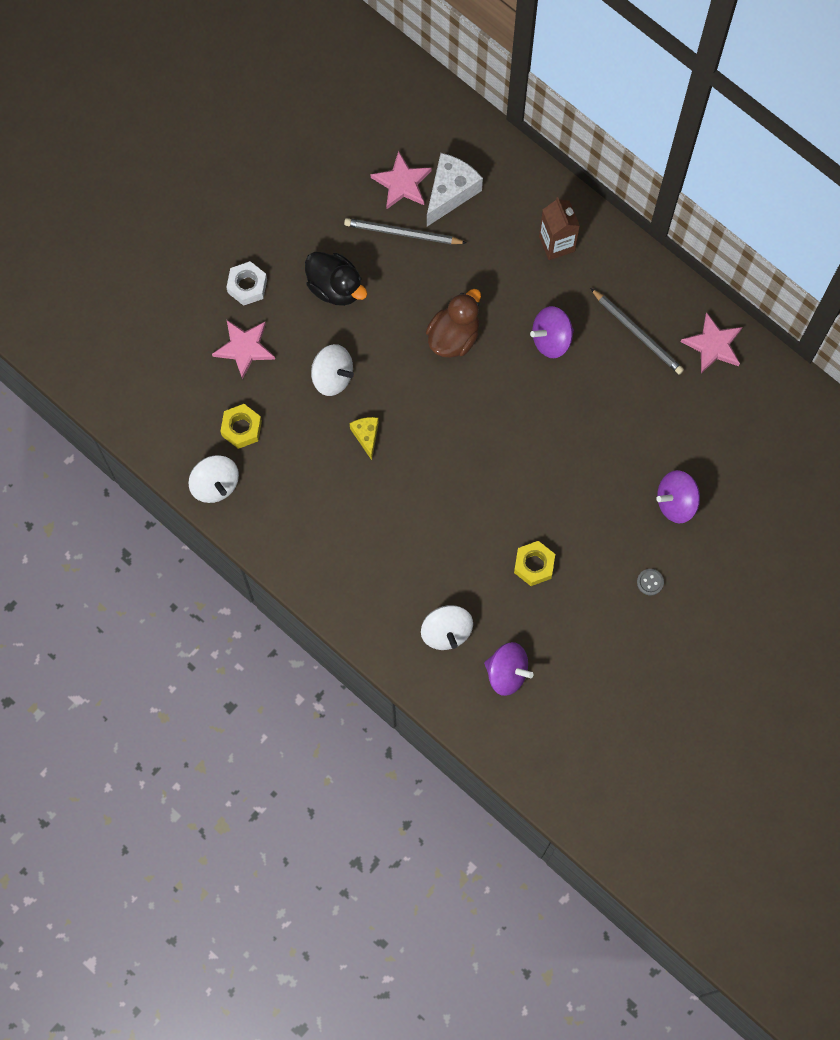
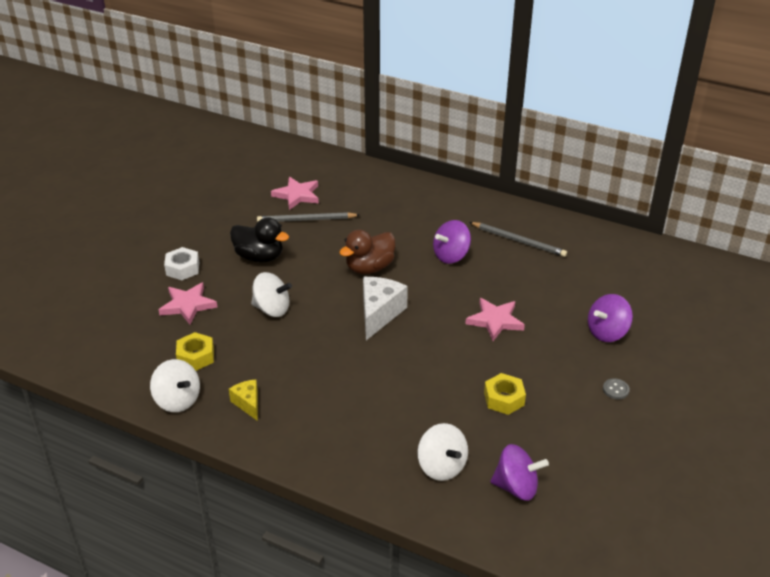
camera: 15 degrees left, 35 degrees down
(366, 436) = (314, 341): yellow cheese -> yellow cheese (248, 403)
(450, 192) = (337, 194): white cheese -> white cheese (379, 314)
(454, 336) = (369, 267): brown duck -> brown duck turned 150 degrees counterclockwise
(556, 243) = (431, 206): brown carton -> none
(713, 345) = (581, 237): pink star -> pink star (495, 321)

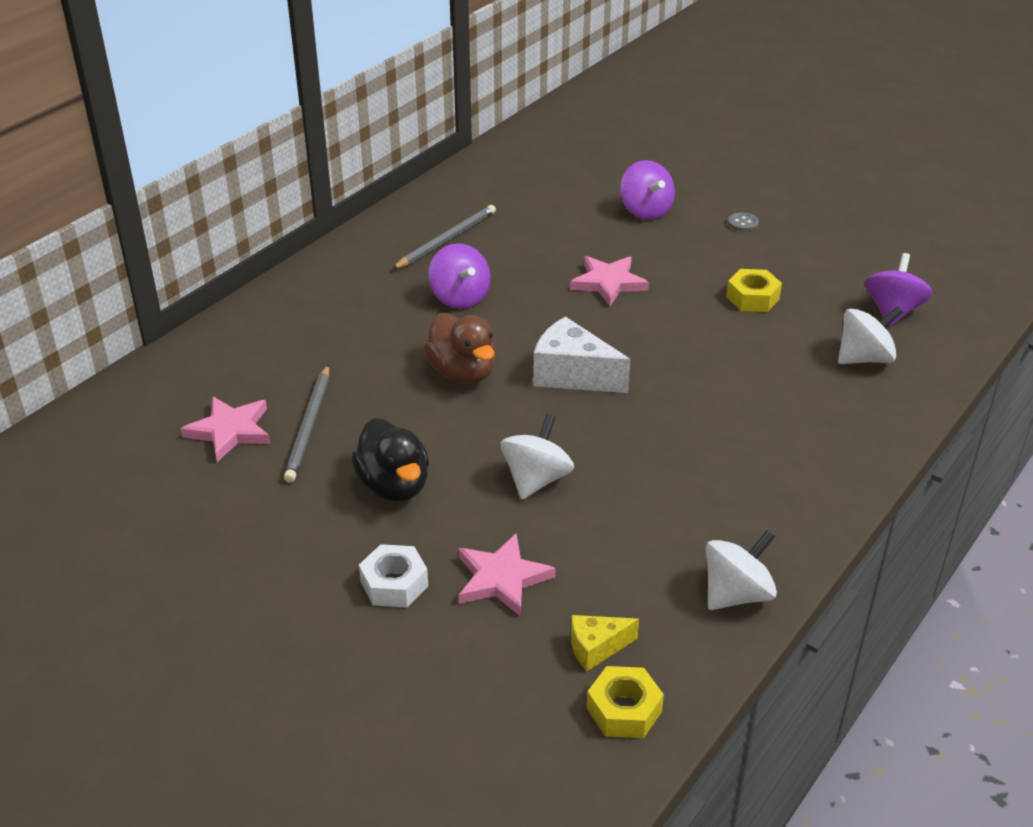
camera: 80 degrees left, 0 degrees up
(196, 356) = (636, 571): yellow nut -> yellow nut (624, 710)
(248, 403) = (748, 516): yellow cheese -> yellow cheese (596, 648)
(259, 257) = (394, 486): black duck -> black duck turned 120 degrees clockwise

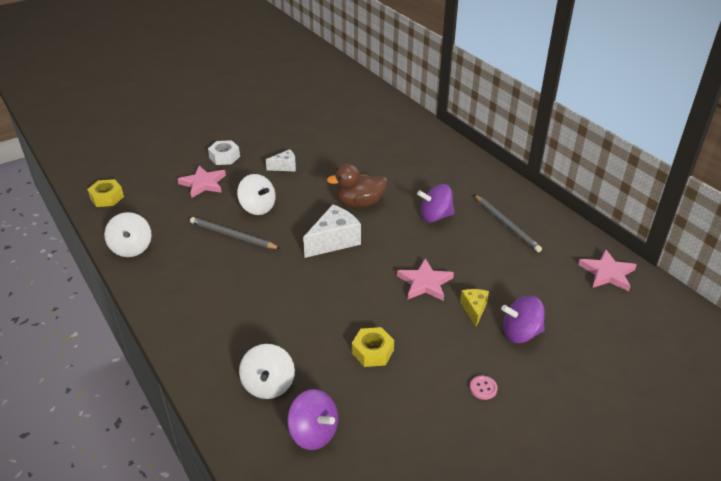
camera: 110 degrees right, 0 degrees up
(230, 431) = (355, 131): pink star -> pink star (607, 273)
(309, 426) = (344, 151): grey pencil -> grey pencil (232, 235)
(394, 486) = (285, 167): black duck -> white cheese
(596, 648) = (143, 199): yellow cheese -> yellow cheese (474, 310)
(743, 223) = (483, 388): grey button -> pink button

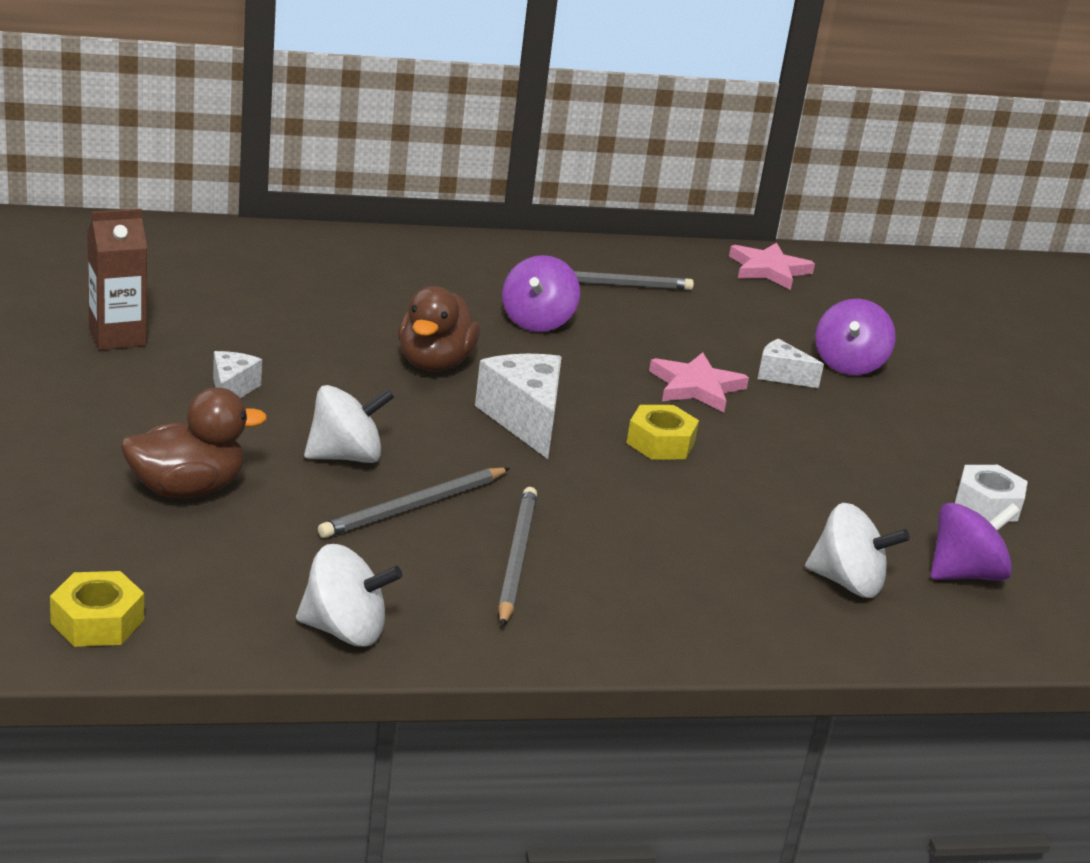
camera: 70 degrees left, 10 degrees down
(203, 184) = (187, 489): pink star -> brown duck
(213, 273) = (516, 558): none -> grey pencil
(224, 157) = (108, 438): white nut -> white nut (987, 504)
(300, 132) = (117, 337): none -> brown carton
(372, 352) = (822, 476): yellow nut -> yellow nut (660, 443)
(474, 310) = (781, 375): yellow cheese -> white cheese
(483, 388) = (937, 426): pink button -> none

